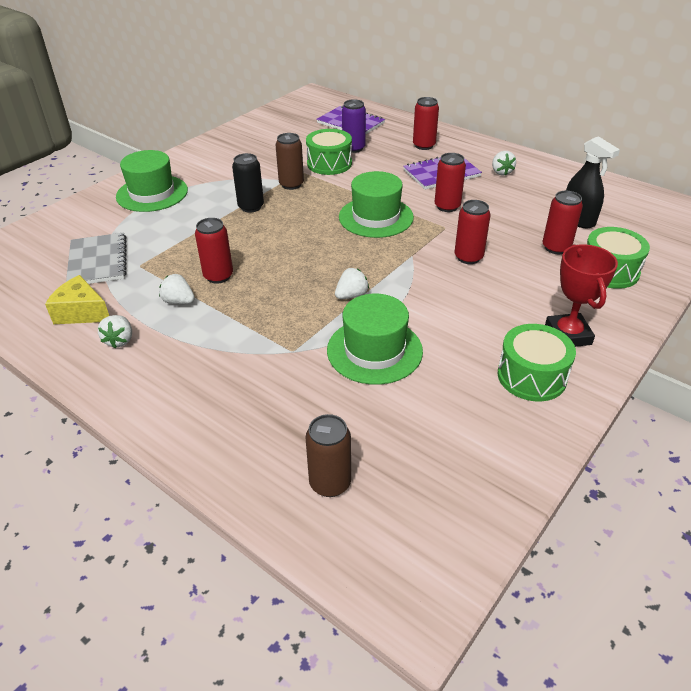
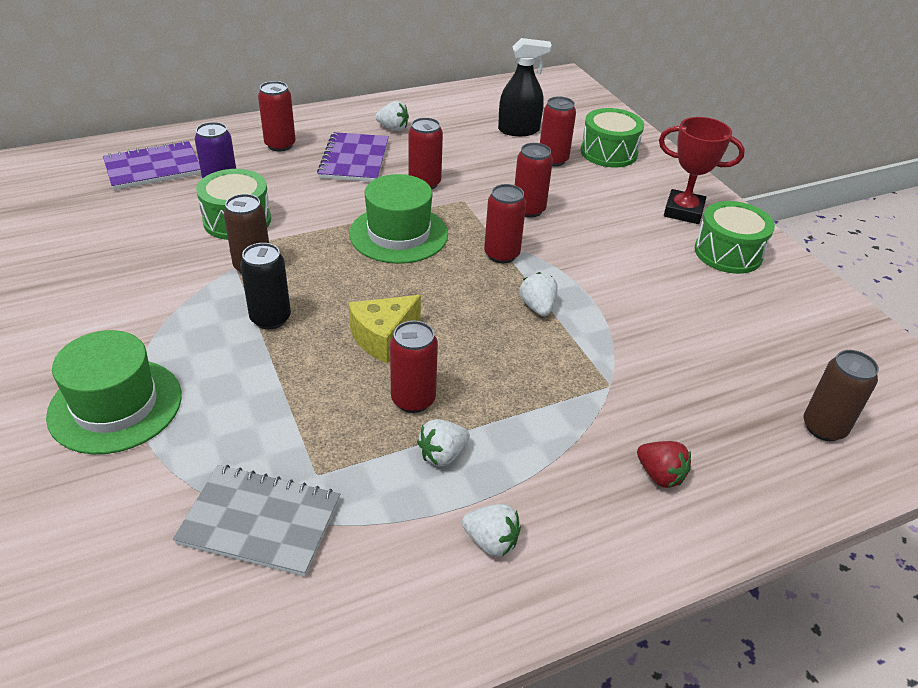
camera: 65 degrees left, 0 degrees up
(81, 312) = (390, 573): yellow cheese -> yellow cheese (383, 337)
(215, 398) = (660, 475): none -> red strawberry
(374, 350) = (642, 327): green hat -> none
(397, 263) = (501, 254): none -> red can

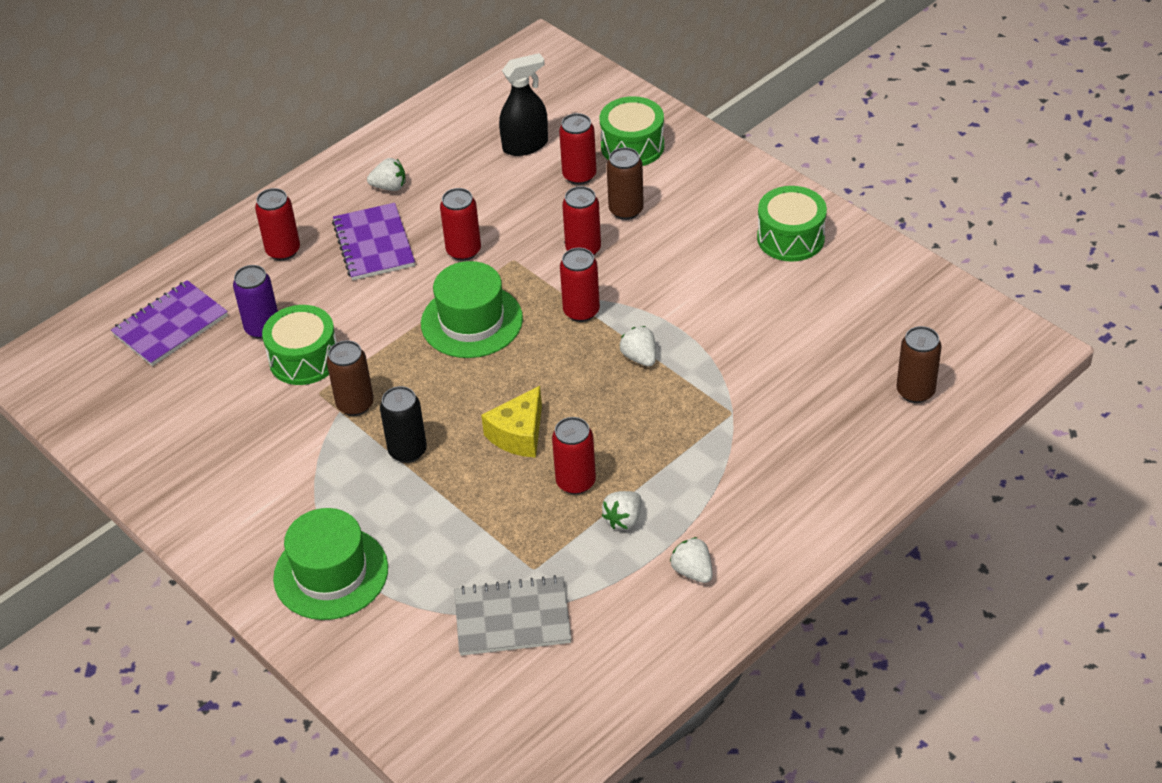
camera: 15 degrees left, 5 degrees up
(491, 541) = (692, 571): white strawberry -> white strawberry turned 135 degrees counterclockwise
(581, 193) = (626, 210): none -> brown can
(660, 475) = (799, 477): red strawberry -> none
(683, 211) = (733, 201): red trophy -> none

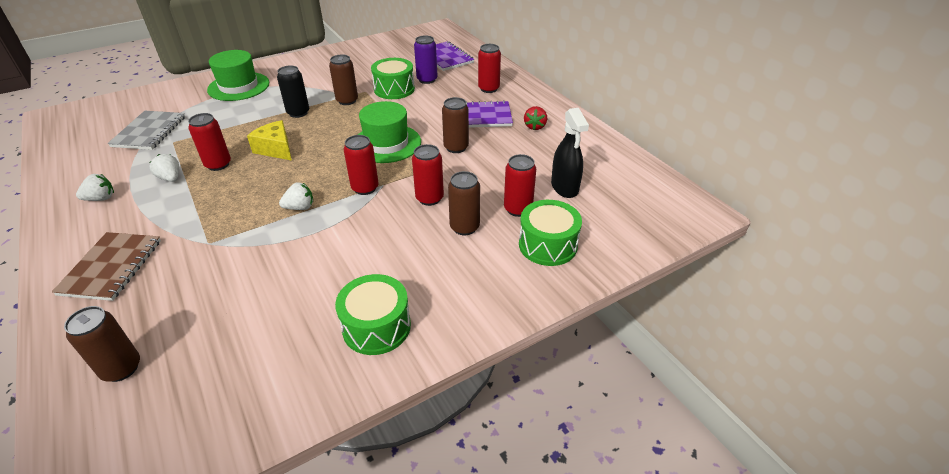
camera: 100 degrees right, 5 degrees down
(389, 187) = (535, 126): white strawberry -> red strawberry
(463, 251) = (456, 147): red can -> brown can
(803, 479) = (111, 267): none -> brown notebook

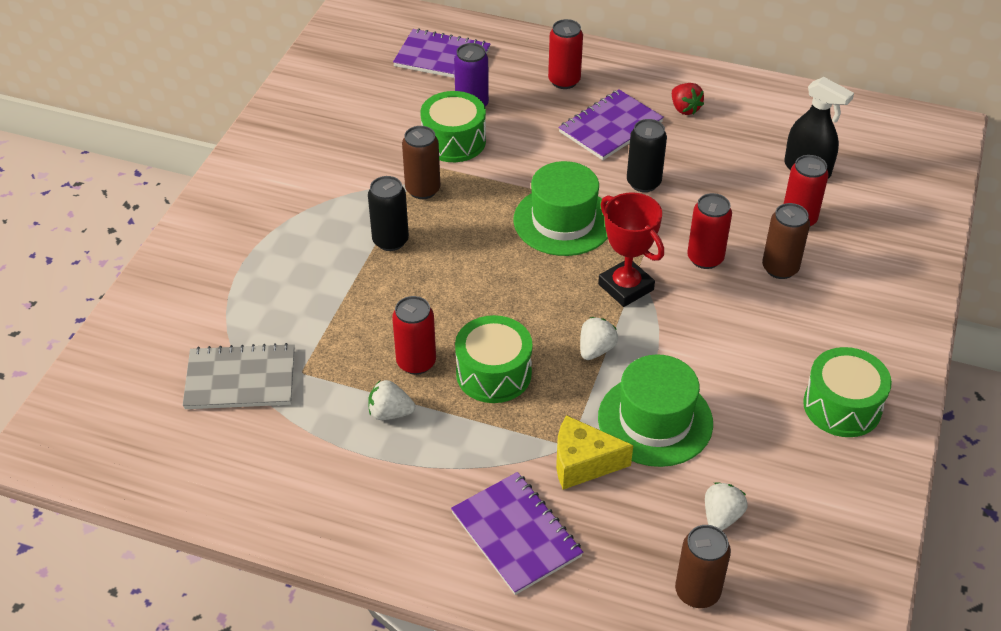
camera: 40 degrees left, 5 degrees up
(101, 198) = (353, 487): white strawberry -> white strawberry (721, 517)
(111, 267) = (516, 534): brown notebook -> purple notebook
(149, 132) = (240, 379): grey notebook -> grey notebook turned 60 degrees counterclockwise
(238, 86) = (237, 248): green hat -> green hat (655, 420)
(276, 149) = (450, 303): yellow cheese -> yellow cheese (582, 463)
(365, 188) = (626, 287): red can -> red trophy
(456, 147) = (643, 183): brown can -> black can
(548, 245) = (870, 240): green drum -> green drum (493, 373)

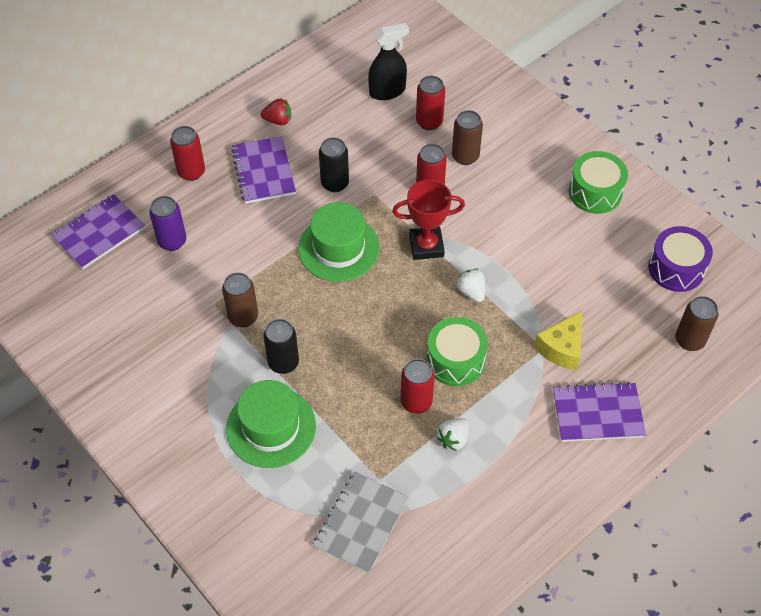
camera: 60 degrees left, 10 degrees up
(454, 141) = (204, 272): green drum -> none
(655, 420) = (550, 291): green hat -> green hat (271, 427)
(721, 517) = (643, 298): white strawberry -> none
(799, 535) = (676, 268): none -> purple drum

